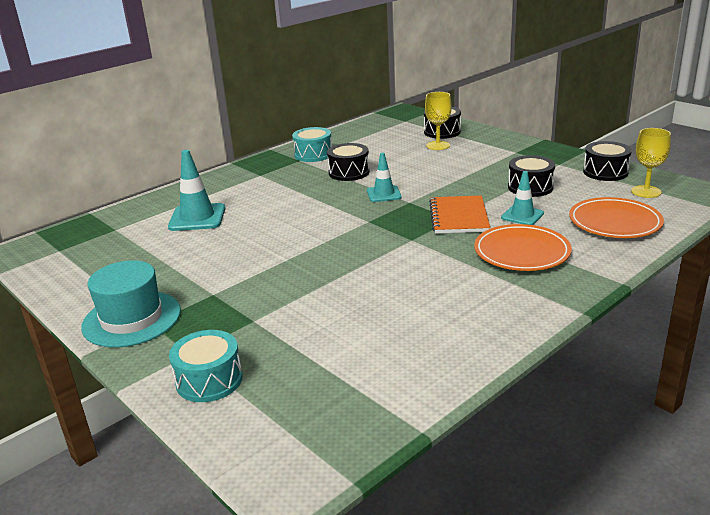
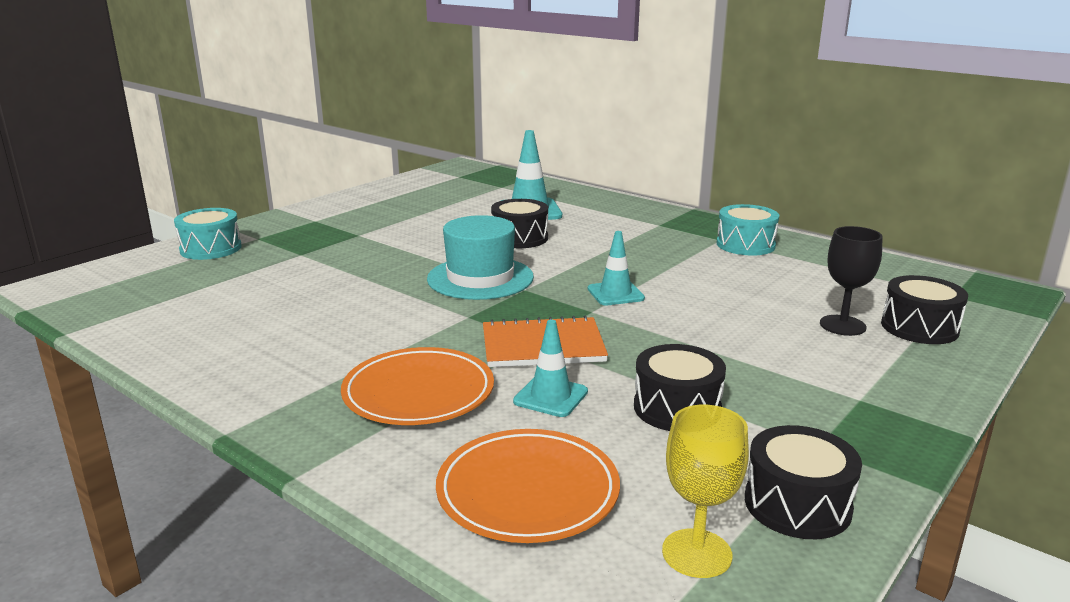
camera: 80 degrees right, 5 degrees down
(132, 319) = (325, 213): turquoise hat -> turquoise hat (480, 278)
(349, 172) = (687, 269): black drum -> black drum (519, 238)
(438, 145) = (842, 325): yellow goblet -> black goblet

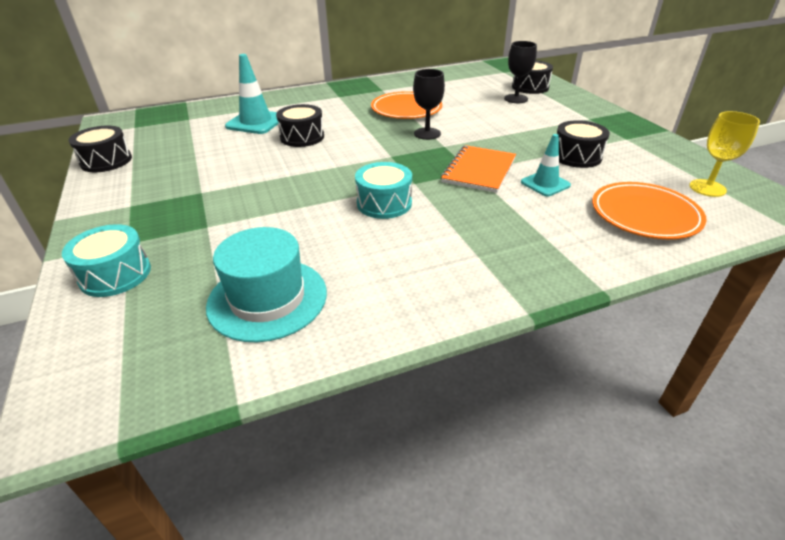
camera: 60 degrees left, 15 degrees up
(418, 392) = (514, 223): orange plate -> orange plate (406, 109)
(480, 278) = (356, 165): turquoise hat -> turquoise hat (267, 298)
(615, 294) = (427, 134): turquoise traffic cone -> black goblet
(745, 245) = (398, 87): turquoise drum -> turquoise drum (384, 203)
(797, 504) = (673, 157): black drum -> black drum (106, 161)

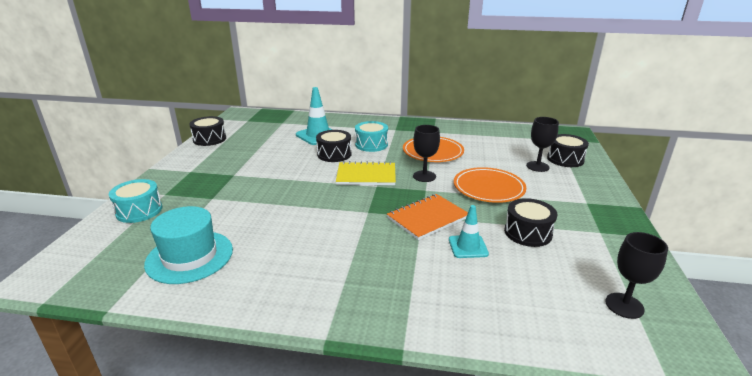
camera: 30 degrees right, 10 degrees down
(367, 149) = (366, 175): none -> yellow notebook
(384, 203) = (329, 220): turquoise drum -> turquoise drum (371, 144)
(645, 214) = (524, 305): orange plate -> orange plate (488, 188)
(707, 188) = (624, 305): yellow goblet -> black goblet

